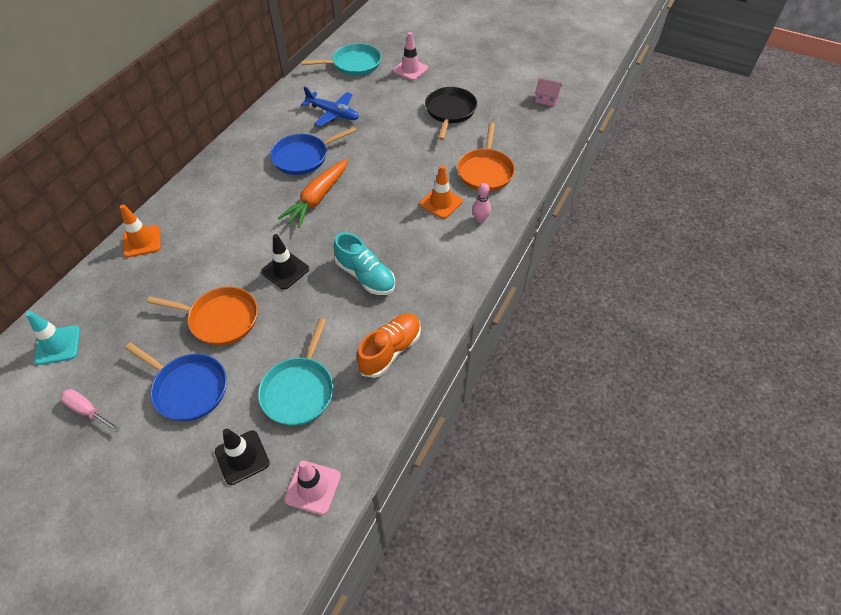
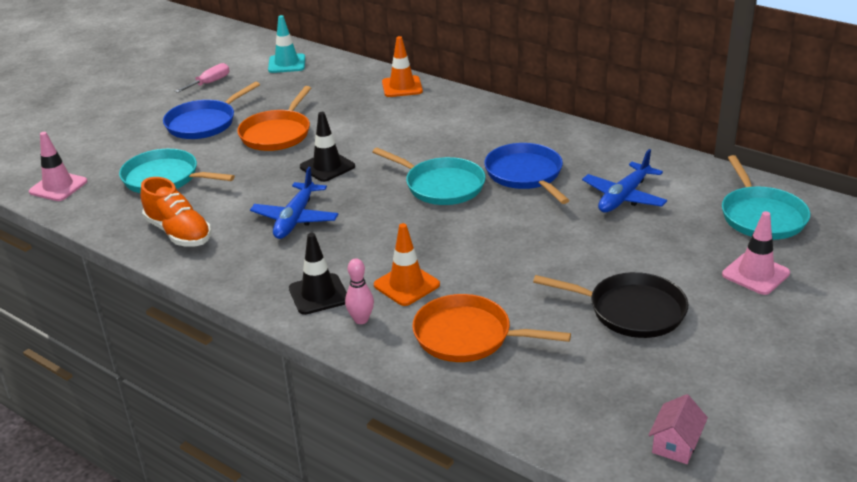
camera: 100 degrees right, 20 degrees down
(242, 457) = (114, 152): black traffic cone -> black traffic cone (318, 294)
(317, 198) = (441, 186): orange carrot -> turquoise pan
(365, 276) = (295, 219): turquoise shoe -> blue plane

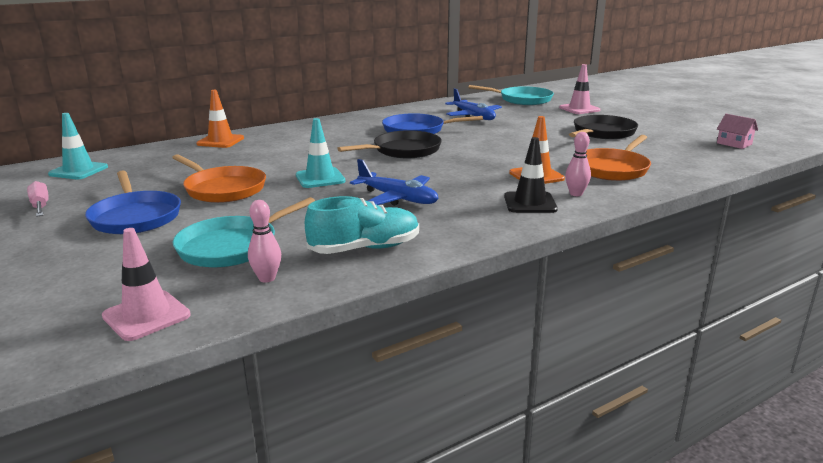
camera: 70 degrees left, 10 degrees down
(117, 209) = (267, 278): none -> pink bowling pin
(179, 233) = (365, 248): orange shoe -> turquoise shoe
(327, 167) = (320, 178): black traffic cone -> turquoise traffic cone
(441, 186) = (403, 150): turquoise pan -> black pan

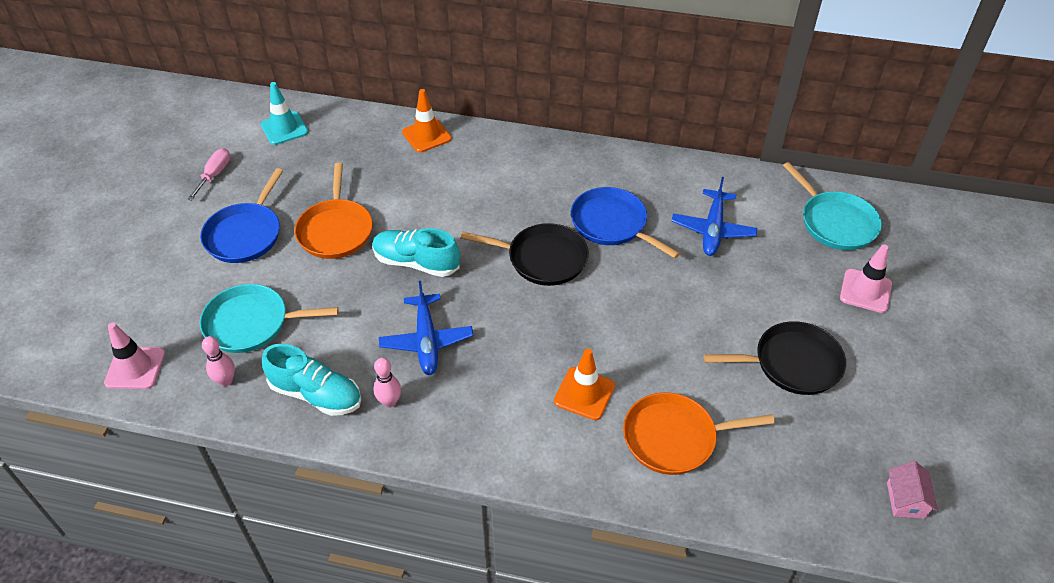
camera: 45 degrees right, 25 degrees up
(320, 178) = (416, 262): turquoise traffic cone -> turquoise shoe
(530, 203) = (509, 431): black traffic cone -> none
(576, 194) = (568, 450): pink bowling pin -> pink bowling pin (389, 402)

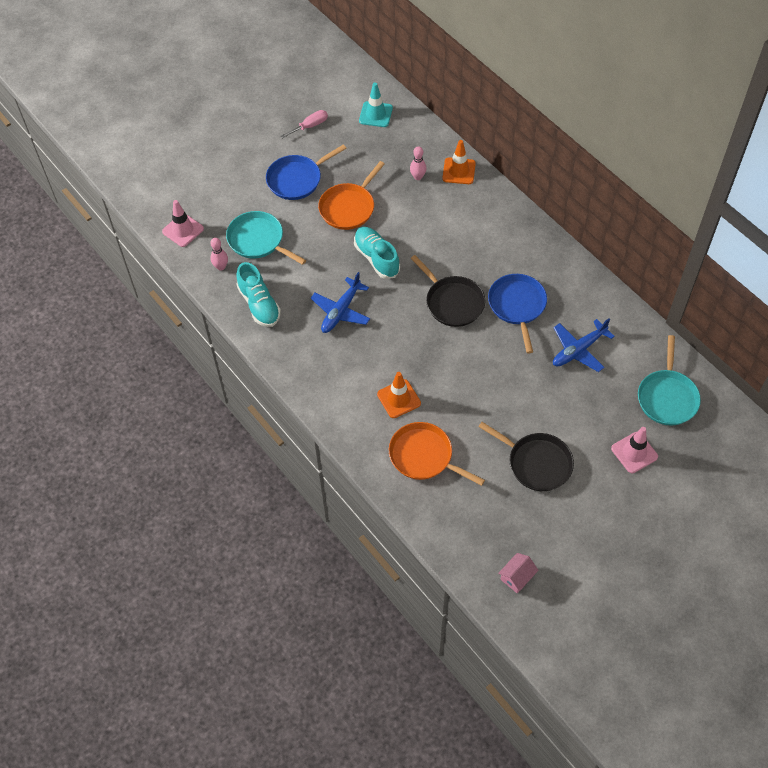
camera: 40 degrees right, 10 degrees up
(389, 402) = (292, 334): pink bowling pin -> pink bowling pin (418, 177)

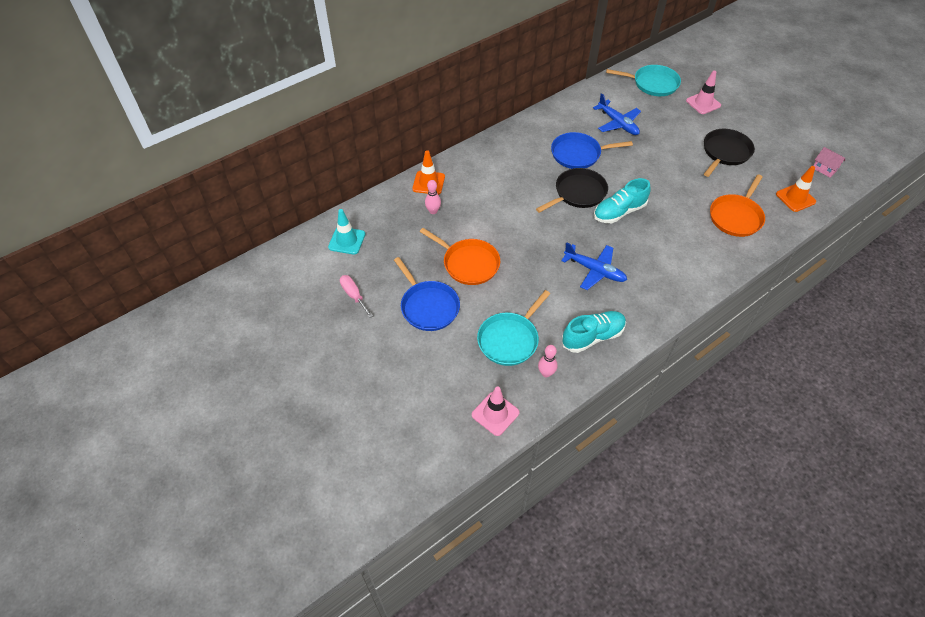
camera: 90 degrees left, 5 degrees down
(376, 258) = (531, 243): turquoise shoe -> turquoise shoe (619, 212)
(399, 399) = (683, 231): orange traffic cone -> orange traffic cone (795, 198)

